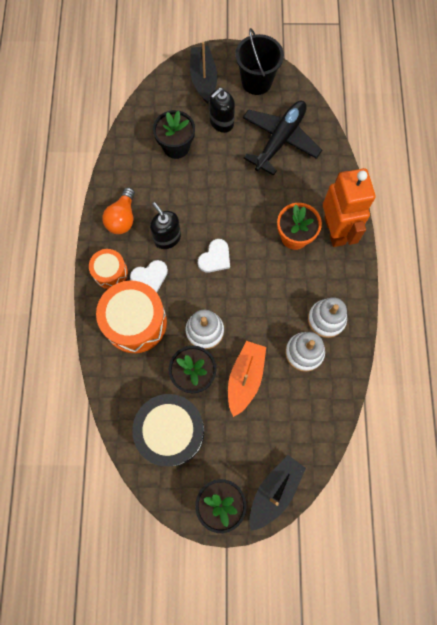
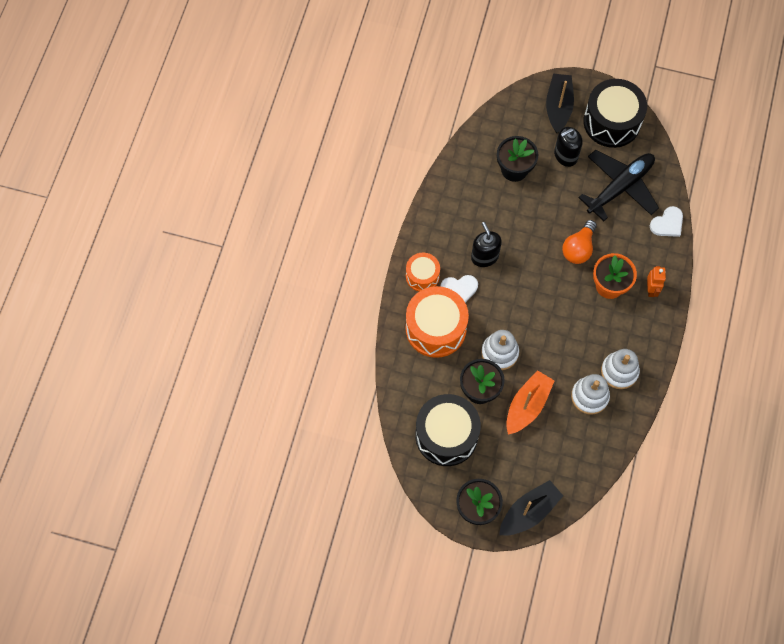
camera: 15 degrees right, 5 degrees down
(122, 218) = (445, 227): orange light bulb -> orange light bulb (578, 248)
(215, 258) = (526, 287): white heart -> white heart (667, 223)
(256, 82) = (611, 122): black bucket -> black drum
(335, 230) = (651, 289): orange robot -> orange robot, size x0.45

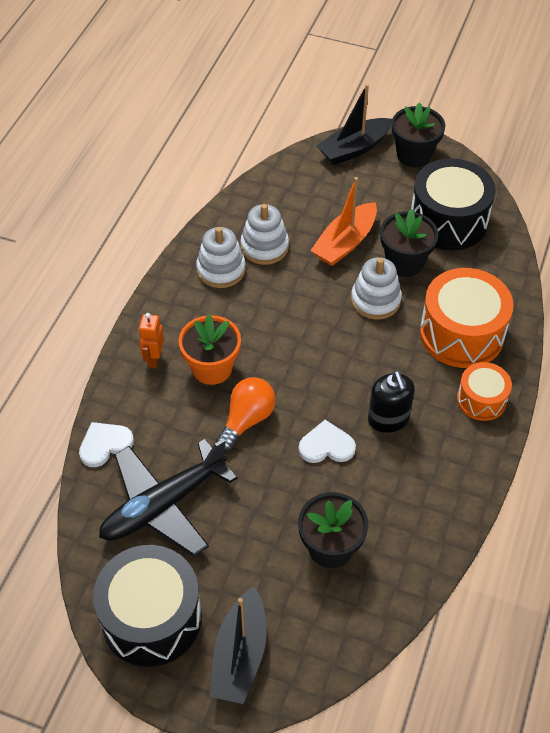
camera: 175 degrees left, 15 degrees down
(459, 289) = (427, 379): white heart -> white heart (326, 445)
(565, 155) = (242, 564): black soap dispenser -> none

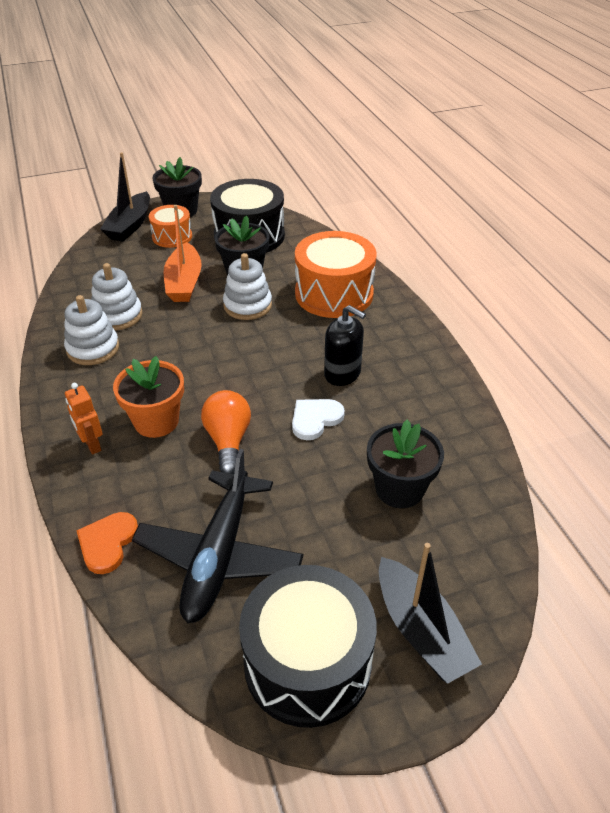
camera: 40 degrees left, 10 degrees down
(105, 444) = (107, 543): white heart -> orange heart
(481, 400) = (393, 325): orange drum -> orange drum (172, 236)

